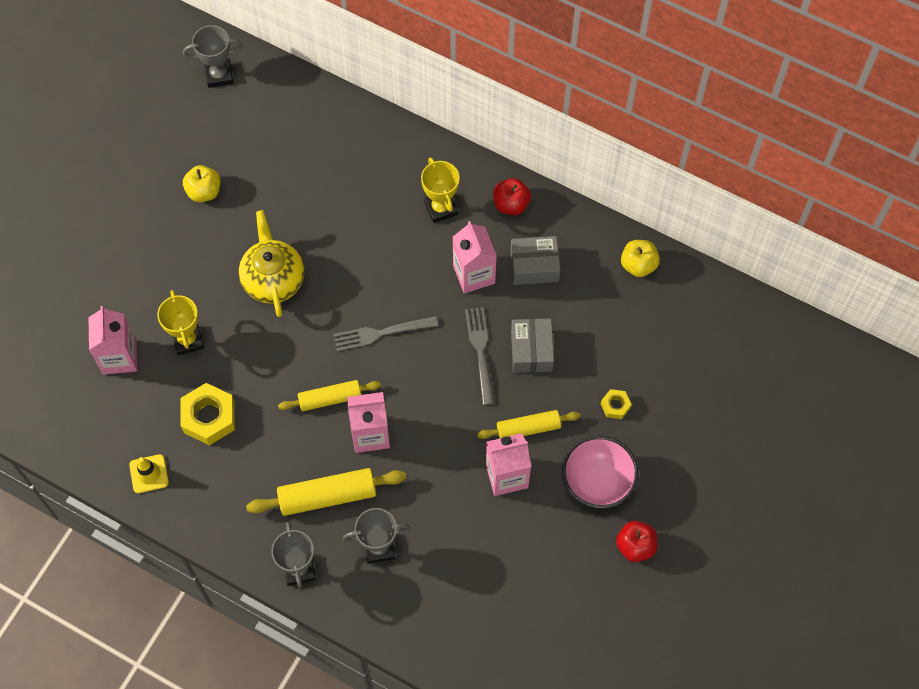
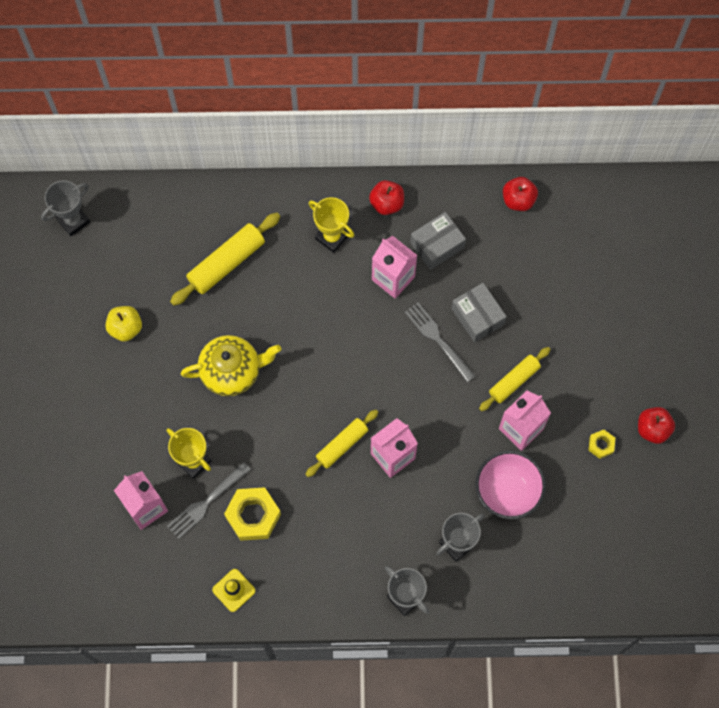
camera: 30 degrees left, 5 degrees up
(273, 279) = (232, 371): yellow teapot -> yellow teapot turned 120 degrees clockwise
(327, 496) = (390, 525): yellow rolling pin -> yellow rolling pin (226, 263)
(381, 333) = (349, 368): grey fork -> grey fork (206, 502)
(597, 482) = (593, 395): pink bowl -> pink bowl (507, 492)
(615, 406) = (570, 325): yellow nut -> yellow nut (601, 445)
(638, 265) = (518, 200): yellow apple -> red apple

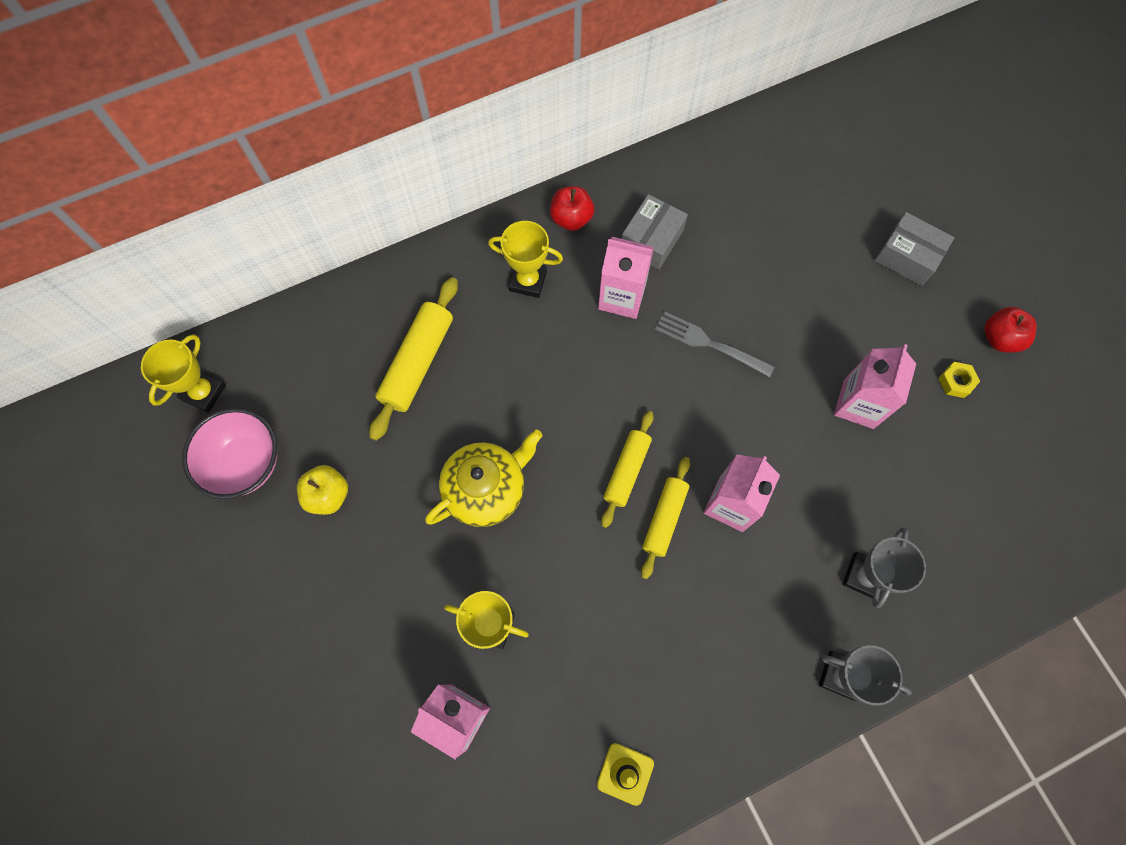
camera: 25 degrees left, 0 degrees up
(73, 220) = (203, 392): grey trophy -> yellow trophy
(206, 502) = (534, 671): grey fork -> none
(253, 516) = (601, 661): yellow nut -> none
(477, 316) = (739, 298): grey box -> grey box (907, 257)
(507, 492) = (885, 484): pink bowl -> pink bowl (246, 463)
(514, 381) = (819, 353): yellow rolling pin -> yellow rolling pin (626, 471)
(518, 200) = (713, 156): red apple -> none

